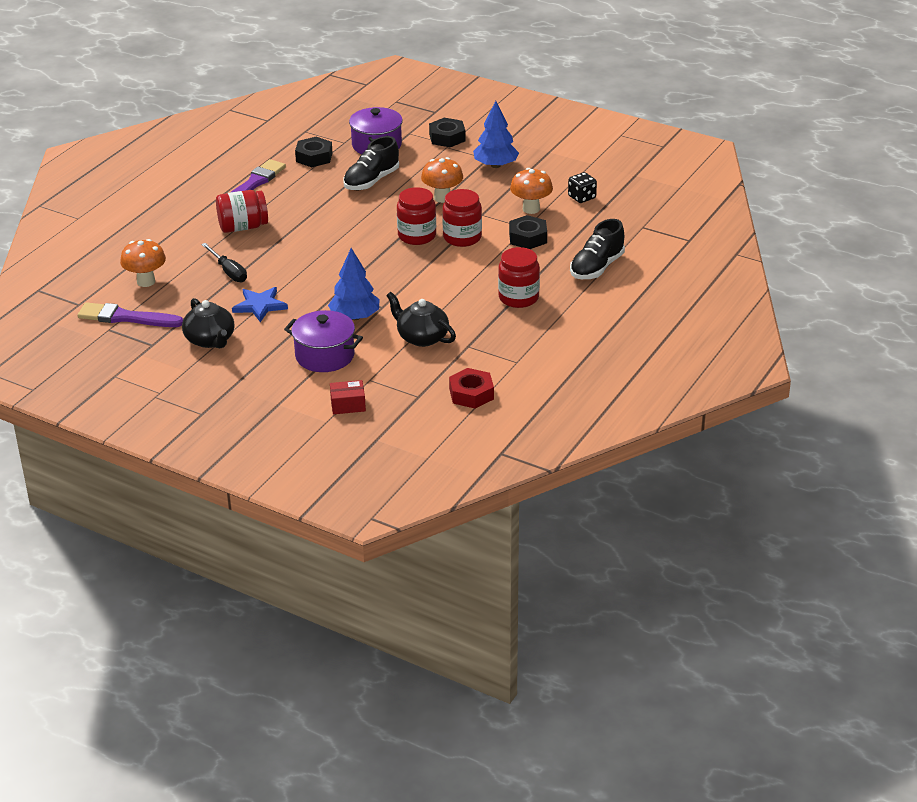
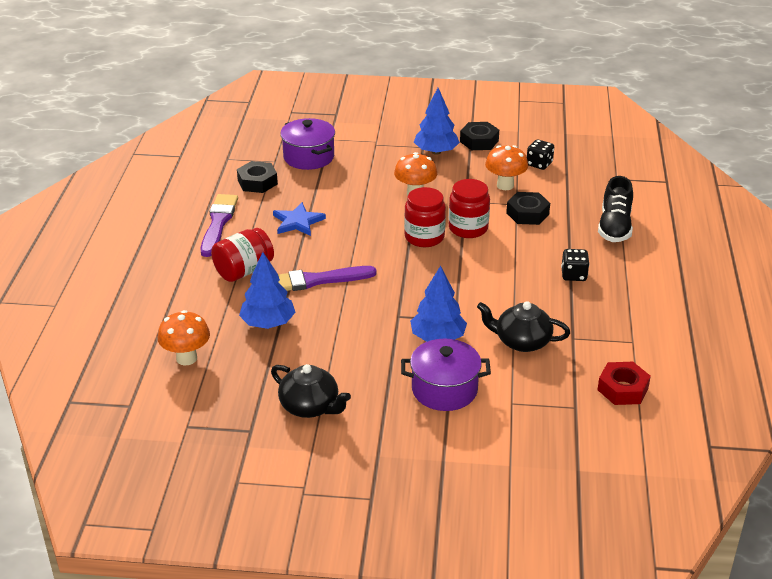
camera: 25 degrees left, 0 degrees up
(126, 318) = (196, 407): purple brush -> purple brush (316, 280)
(228, 272) = (268, 323): black screwdriver -> blue tree
(260, 305) = (331, 352): blue star -> blue star (297, 222)
(348, 405) = (515, 439): red box -> none
(371, 181) = (333, 193): black shoe -> none
(447, 137) = (368, 135): black nut -> black nut (479, 141)
(518, 298) = (573, 275): red jar -> black dice

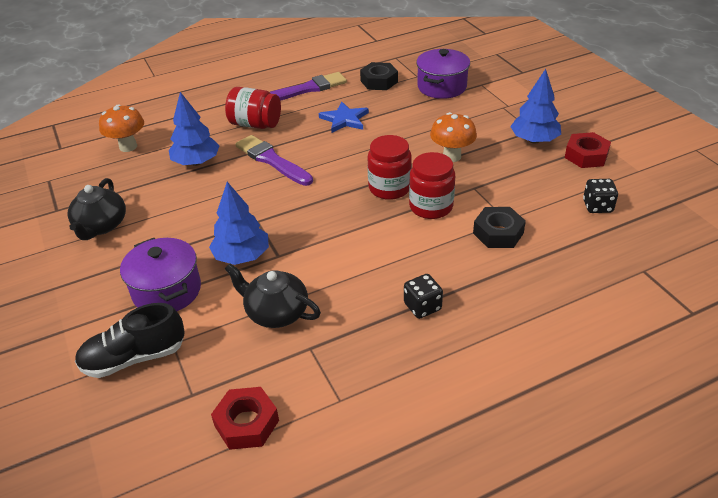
camera: 60 degrees right, 5 degrees up
(479, 141) = (586, 155): black nut -> red nut
(505, 185) = (530, 200): orange mushroom -> none
(521, 341) = (276, 312): black teapot -> black teapot turned 45 degrees counterclockwise
(614, 227) = (545, 304): black shoe -> black shoe (134, 358)

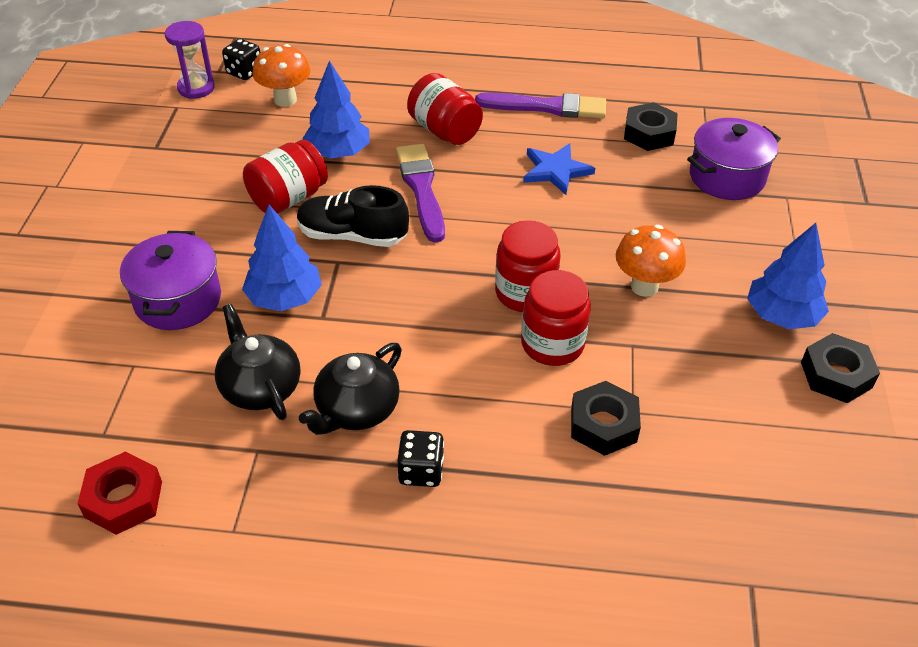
camera: 30 degrees right, 5 degrees up
(53, 164) = (196, 88): none -> purple hourglass
(101, 226) = (180, 188): black teapot -> black teapot (356, 410)
(134, 358) = (87, 361): black shoe -> black shoe (352, 236)
(187, 200) = (288, 198): none -> red jar
(586, 155) = (836, 375): red nut -> black nut
(597, 206) = (777, 458): black dice -> black dice (244, 72)

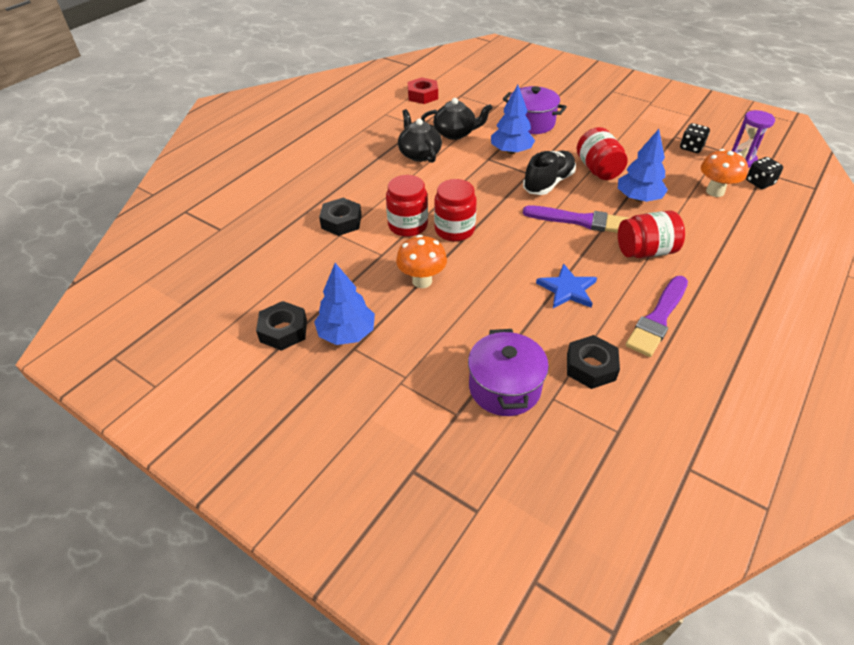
camera: 120 degrees right, 0 degrees up
(421, 471) = (369, 161): black dice -> black dice (691, 147)

